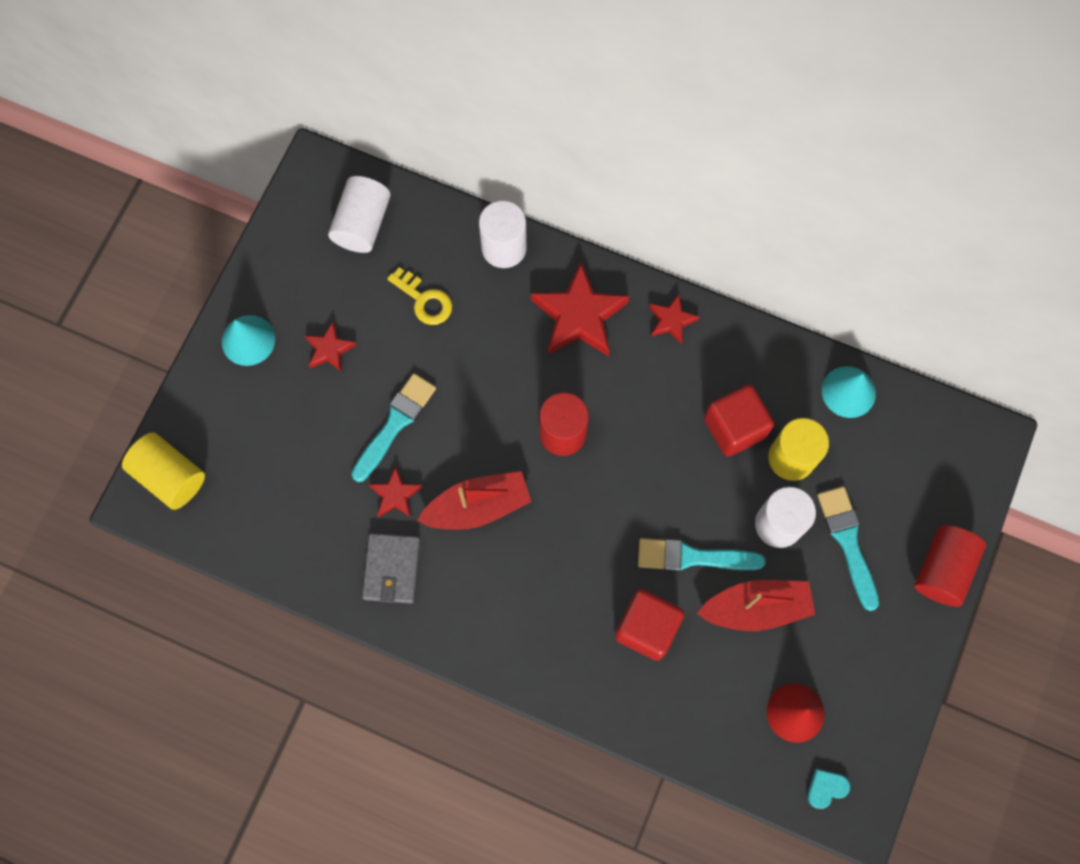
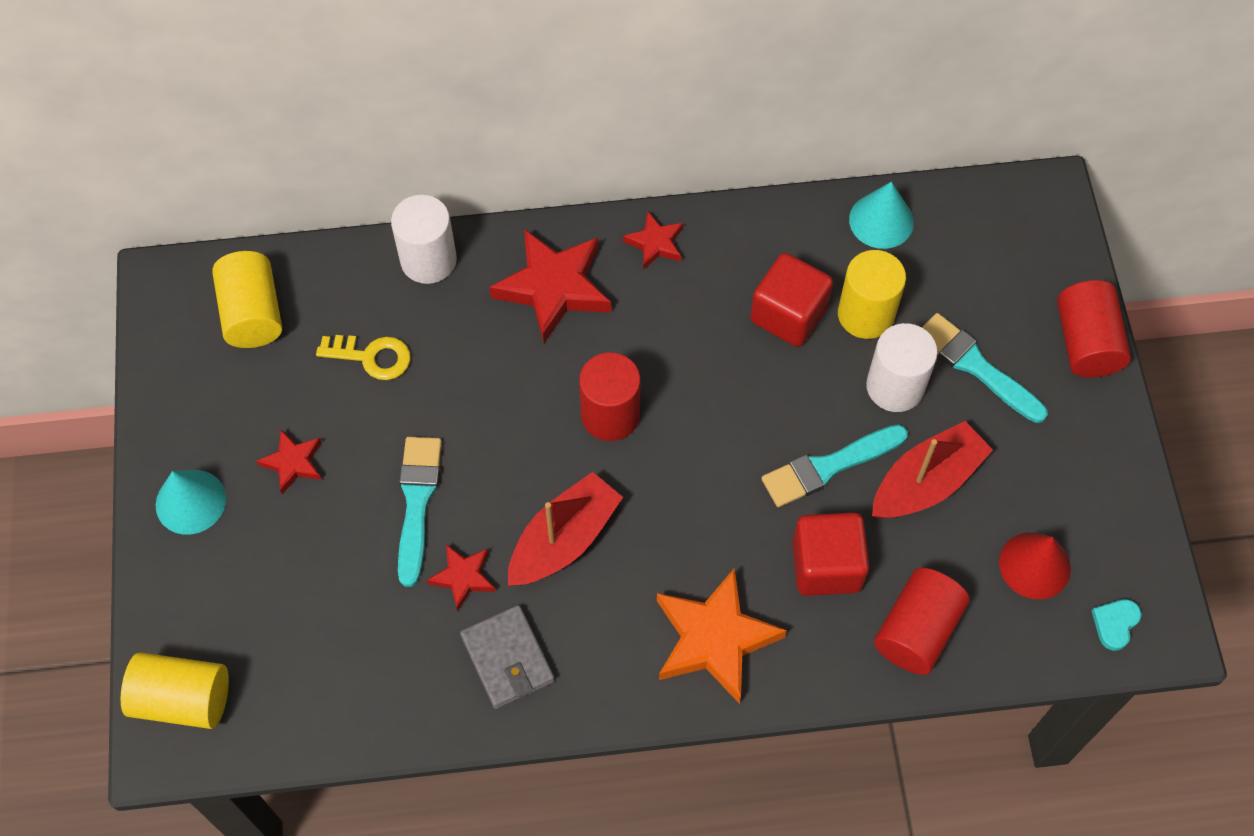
camera: 30 degrees left, 10 degrees down
(362, 224) = (252, 313): white cylinder -> yellow cylinder
(537, 635) = (714, 639): none -> orange star
(681, 711) = (916, 630): none -> red cylinder

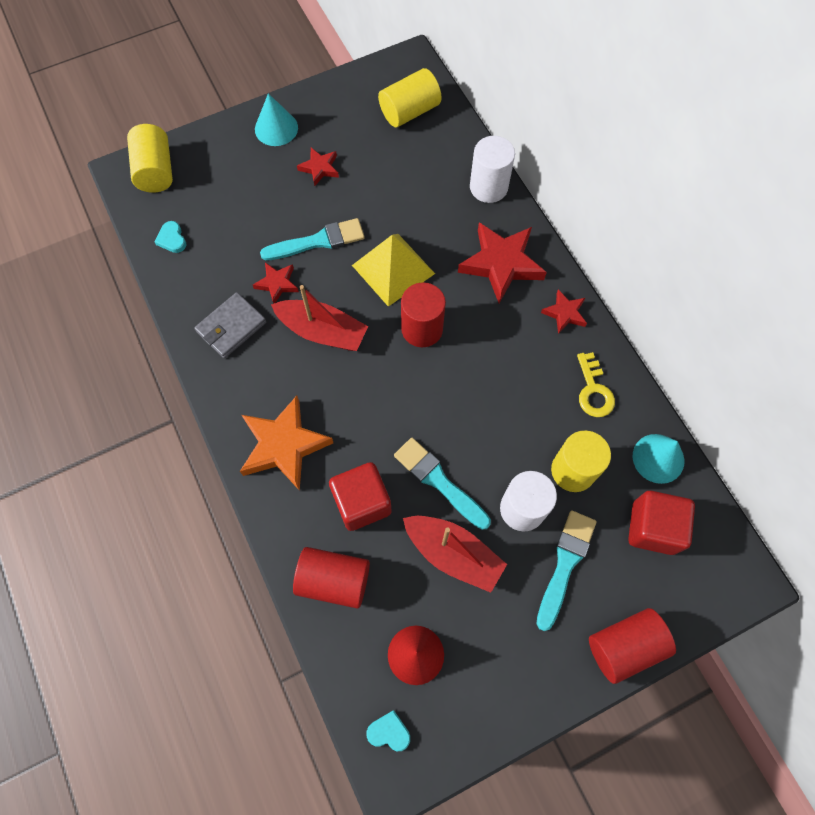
camera: 70 degrees right, 5 degrees up
(321, 705) = (172, 239): none -> turquoise heart
(372, 357) = (407, 182): yellow key -> yellow key (593, 390)
(505, 420) = (393, 269): none -> yellow pyramid
(788, 315) = (548, 417): red cube -> red cube (653, 528)

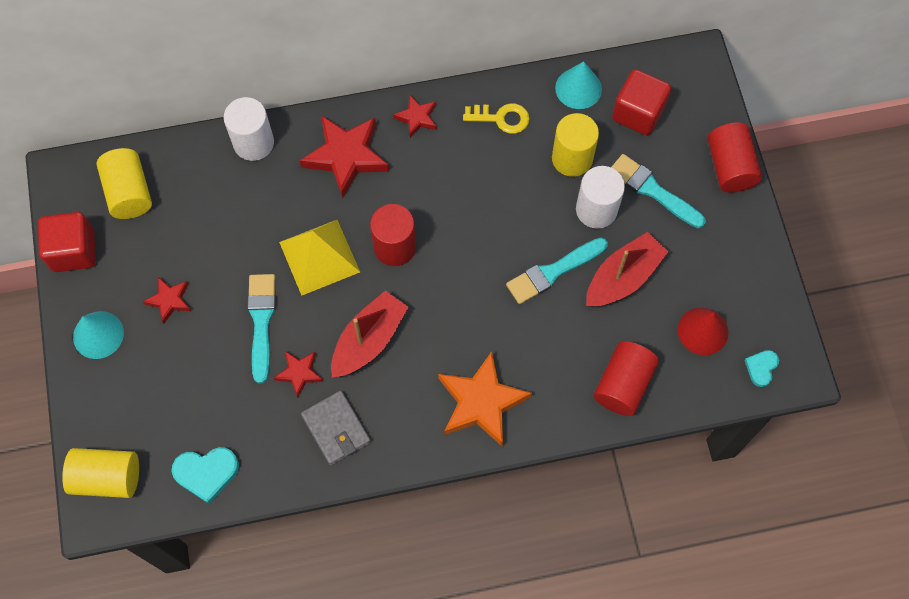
camera: 75 degrees left, 0 degrees up
(172, 239) = (206, 473): turquoise heart -> turquoise heart, size x1.64
(362, 502) = (556, 343): red cube -> red cube (73, 251)

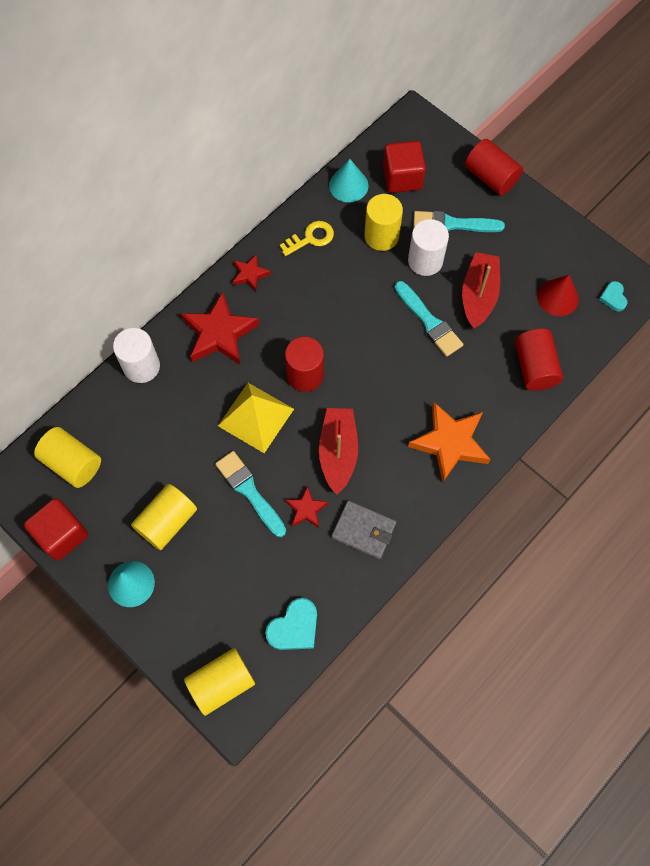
camera: 35 degrees left, 0 degrees up
(169, 300) = (167, 522): red star -> yellow cylinder
(553, 272) = (429, 321): turquoise brush -> turquoise brush turned 60 degrees counterclockwise

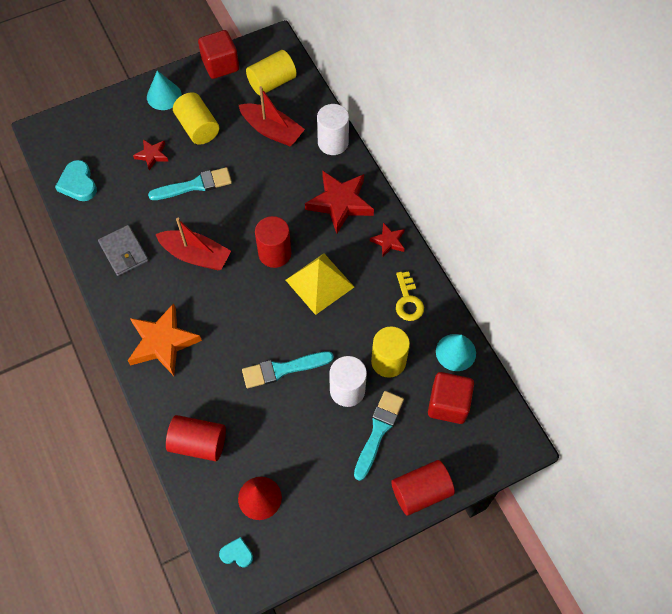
camera: 110 degrees right, 5 degrees down
(221, 683) = (66, 130): yellow cylinder -> none
(256, 417) = (254, 207): yellow pyramid -> yellow pyramid (319, 283)
(306, 509) = (161, 218): red star -> red star (152, 155)
(363, 530) = (124, 252): grey wallet -> grey wallet turned 75 degrees counterclockwise
(478, 295) = (292, 424): red boat -> red boat (272, 130)

